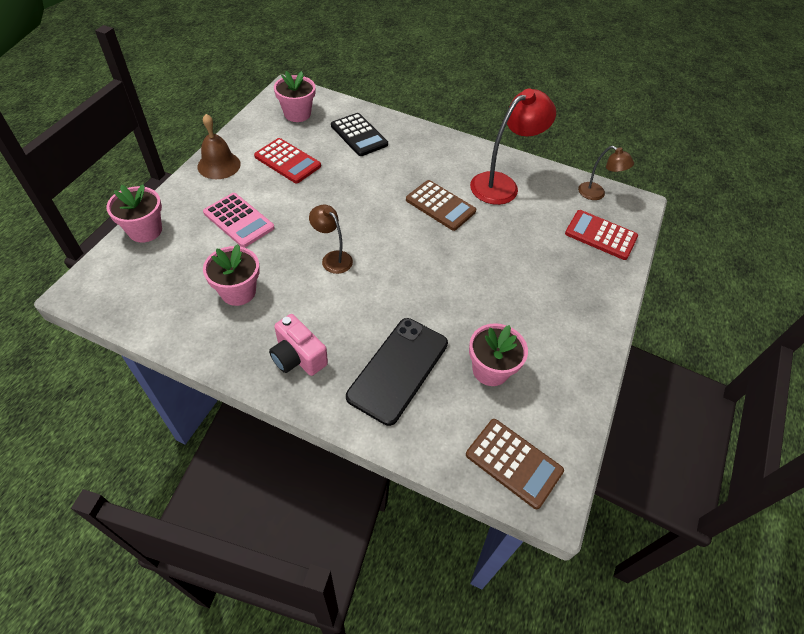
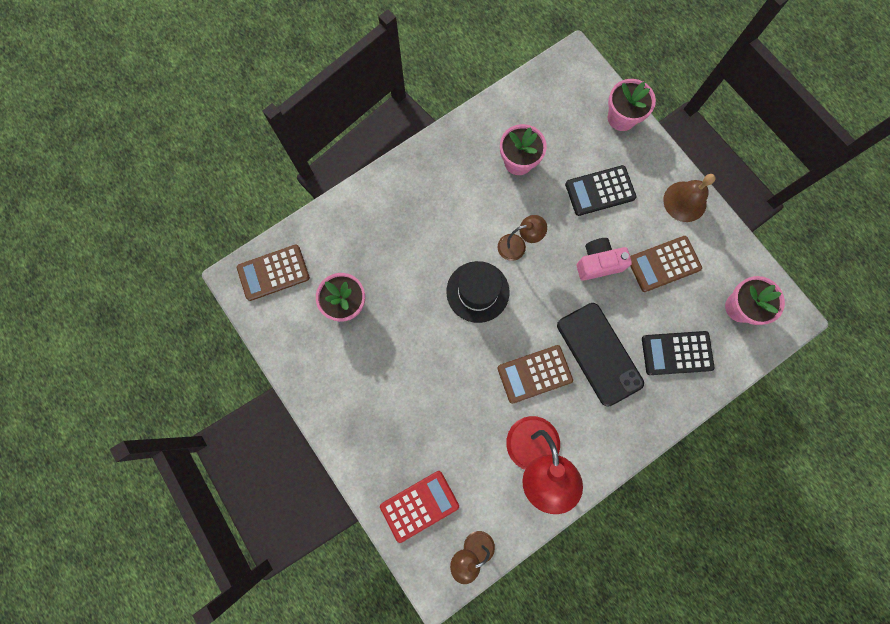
camera: 125 degrees right, 25 degrees up
(239, 220) = (600, 191): pink calculator -> black calculator
(287, 161) = (664, 264): red calculator -> brown calculator
(298, 357) = (435, 177): pink camera -> pink camera (598, 263)
(398, 269) = (477, 291): none -> black hat
(398, 369) = (385, 239): black phone -> black phone (599, 354)

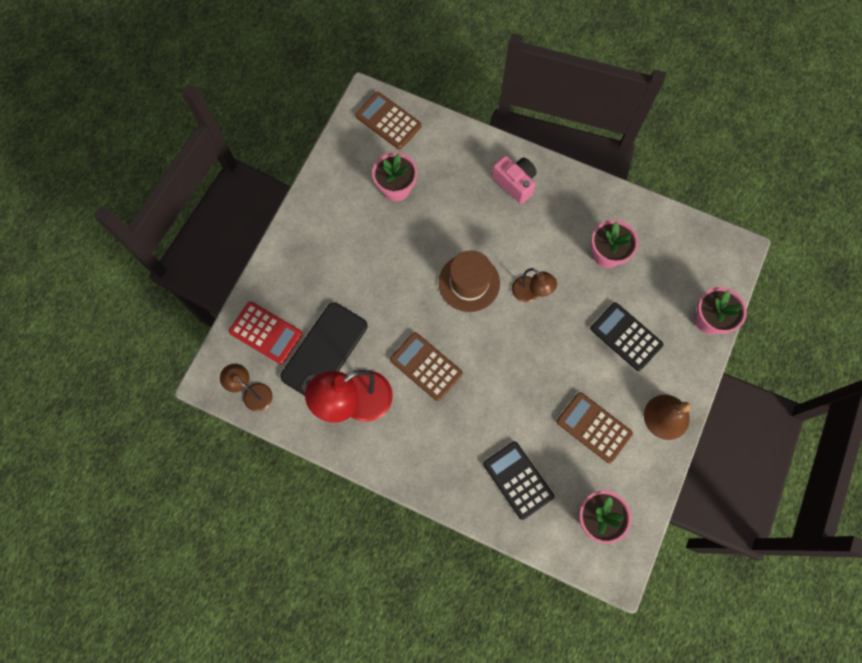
camera: 60 degrees right, 5 degrees down
(477, 291) = (469, 283): black hat -> brown hat
(598, 263) = (557, 369): pink camera -> pink camera (514, 183)
(599, 354) = (476, 412): black phone -> black phone (324, 351)

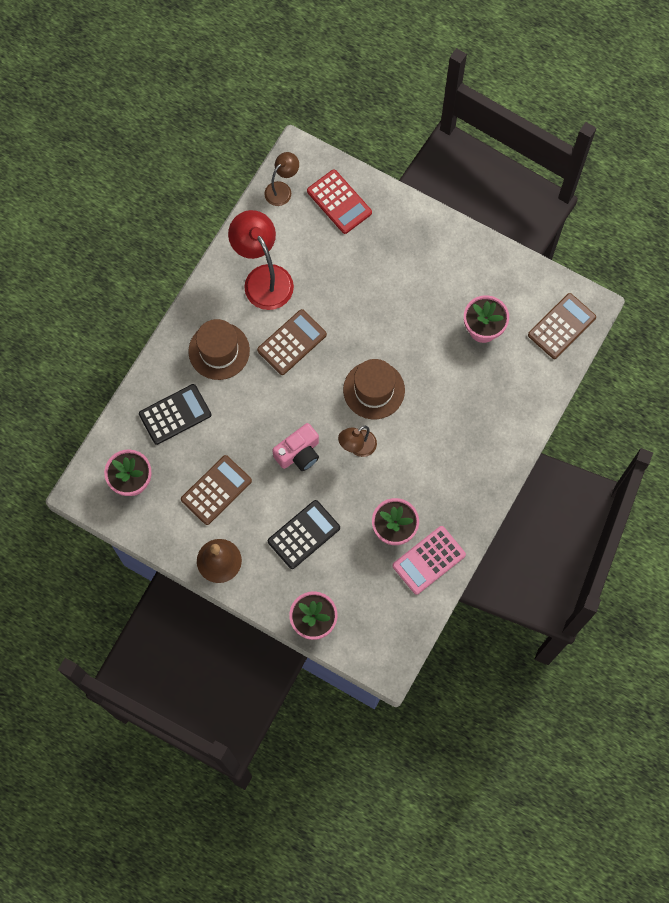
camera: 95 degrees right, 0 degrees up
(266, 333) = (339, 202): red calculator -> red calculator turned 75 degrees counterclockwise
(324, 351) = (316, 252): black phone -> none
(442, 441) = (219, 351): none -> brown hat
(514, 183) = (481, 446): pink camera -> pink camera (299, 453)
(632, 221) = (429, 560): none -> pink calculator

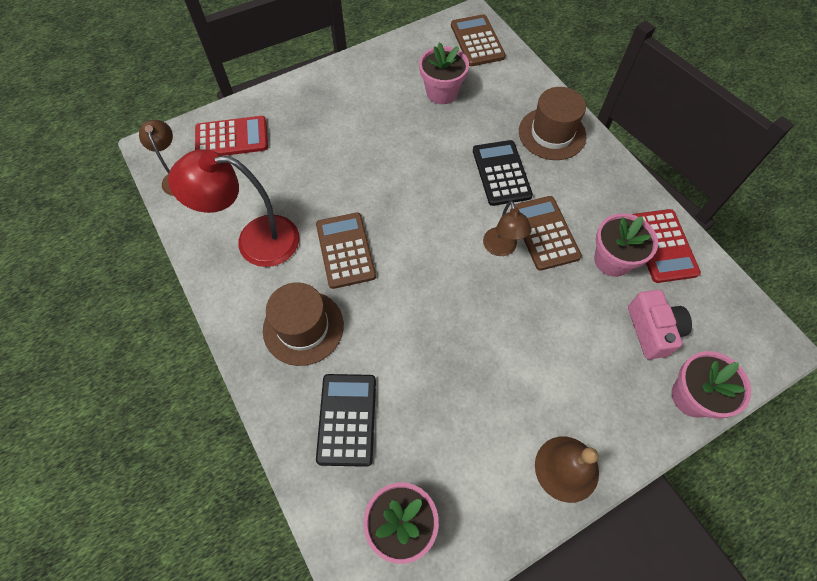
camera: 60 degrees left, 10 degrees down
(216, 490) = (472, 422): brown calculator -> brown calculator (544, 233)
(299, 453) = (476, 307): pink camera -> pink camera (652, 330)
(304, 534) = (577, 352): black calculator -> black calculator (501, 173)
(374, 390) = (447, 204): brown hat -> brown hat (552, 134)
(429, 560) = (662, 246): pink calculator -> red calculator

